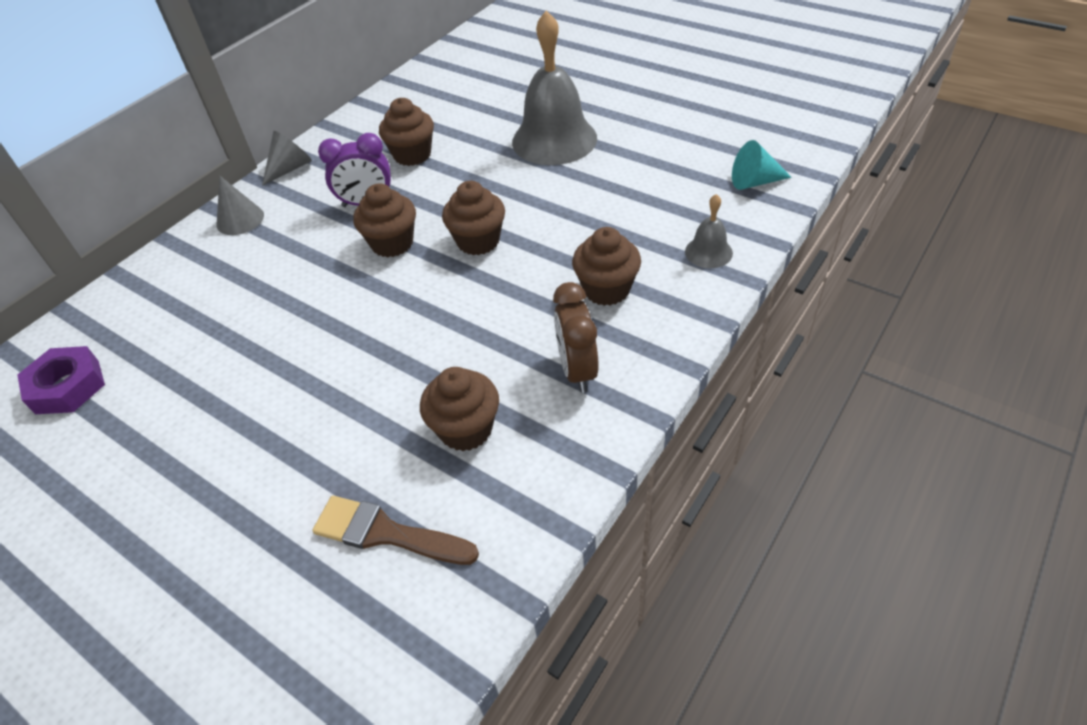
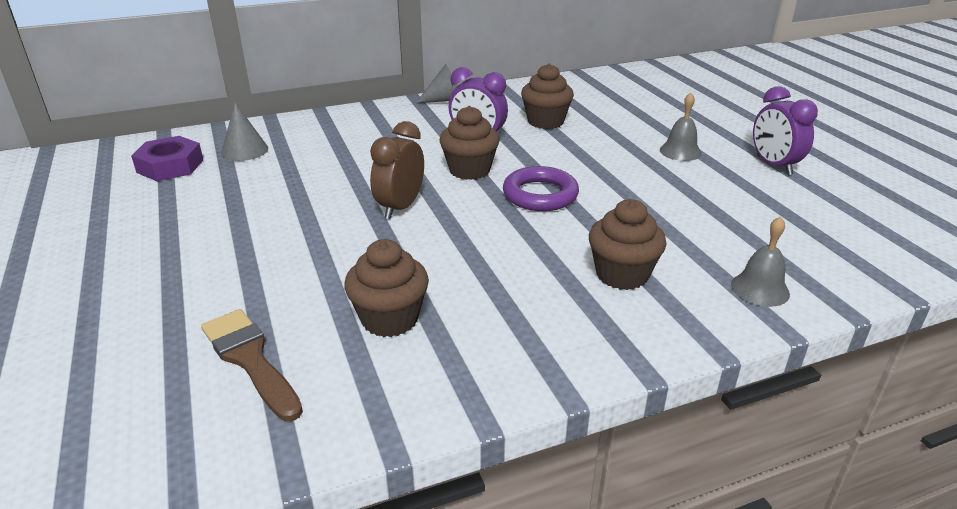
camera: 30 degrees right, 15 degrees down
(240, 219) = (378, 117): grey cone -> grey cone (244, 150)
(478, 241) = (540, 195): brown cupcake -> purple ring
(554, 140) = (680, 151): grey bell -> grey bell, size x0.46
(577, 370) = (531, 323): brown clock -> brown clock (400, 207)
(635, 123) = (773, 165): none -> purple clock
(754, 182) = (868, 253): turquoise cone -> none

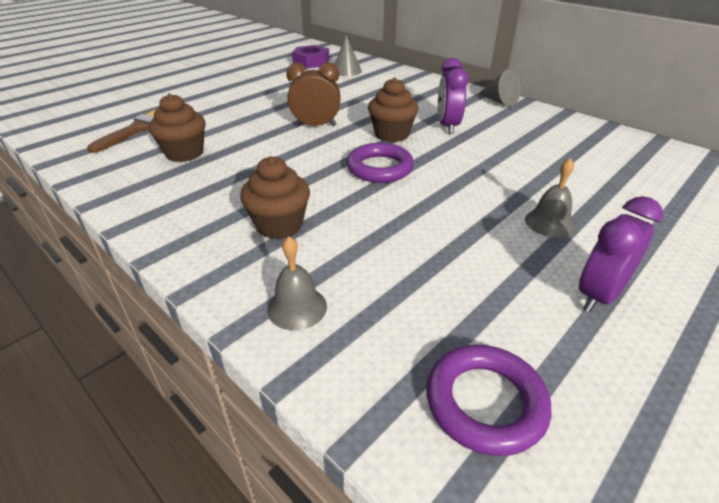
camera: 65 degrees right, 5 degrees up
(545, 122) = (517, 145): brown cupcake -> none
(872, 236) = (485, 402): none -> purple ring

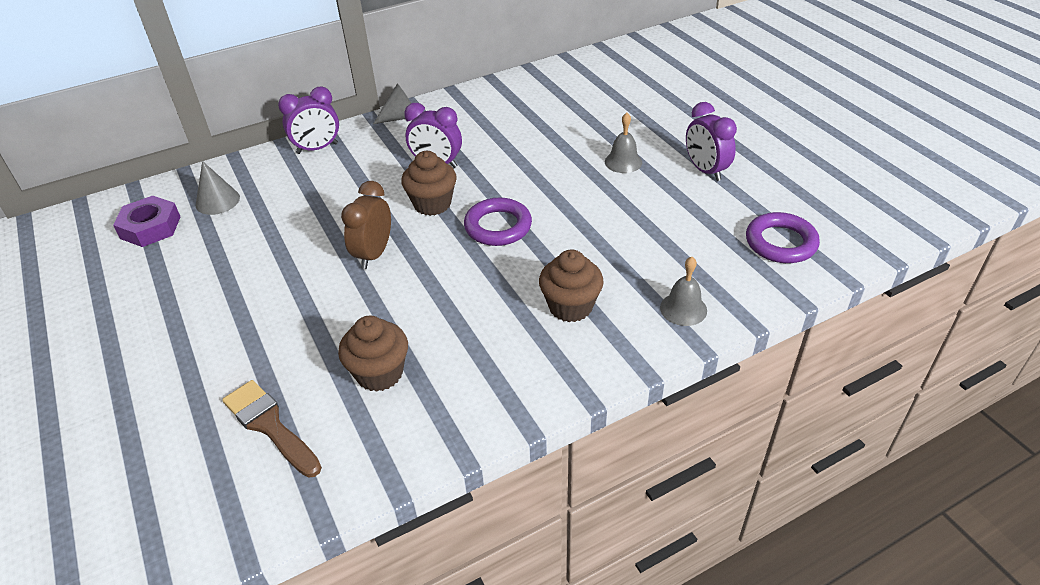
camera: 70 degrees left, 5 degrees up
(427, 83) = (317, 148): none -> purple clock

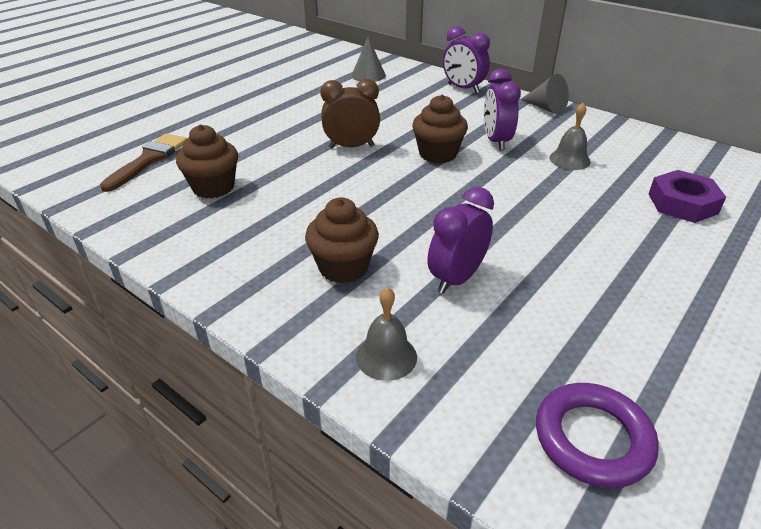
camera: 65 degrees right, 5 degrees down
(150, 227) = (325, 65): purple nut -> purple nut (682, 203)
(498, 226) = (434, 195): purple ring -> none
(623, 162) = (623, 249): grey bell -> grey bell (569, 159)
(705, 170) = (683, 324): purple clock -> purple clock (456, 278)

